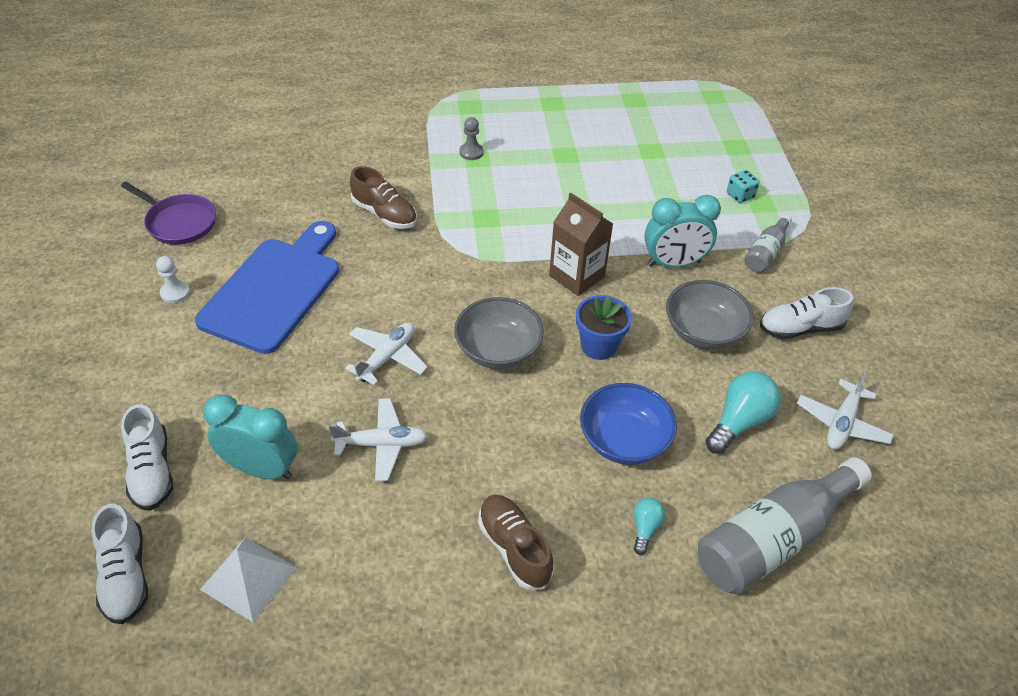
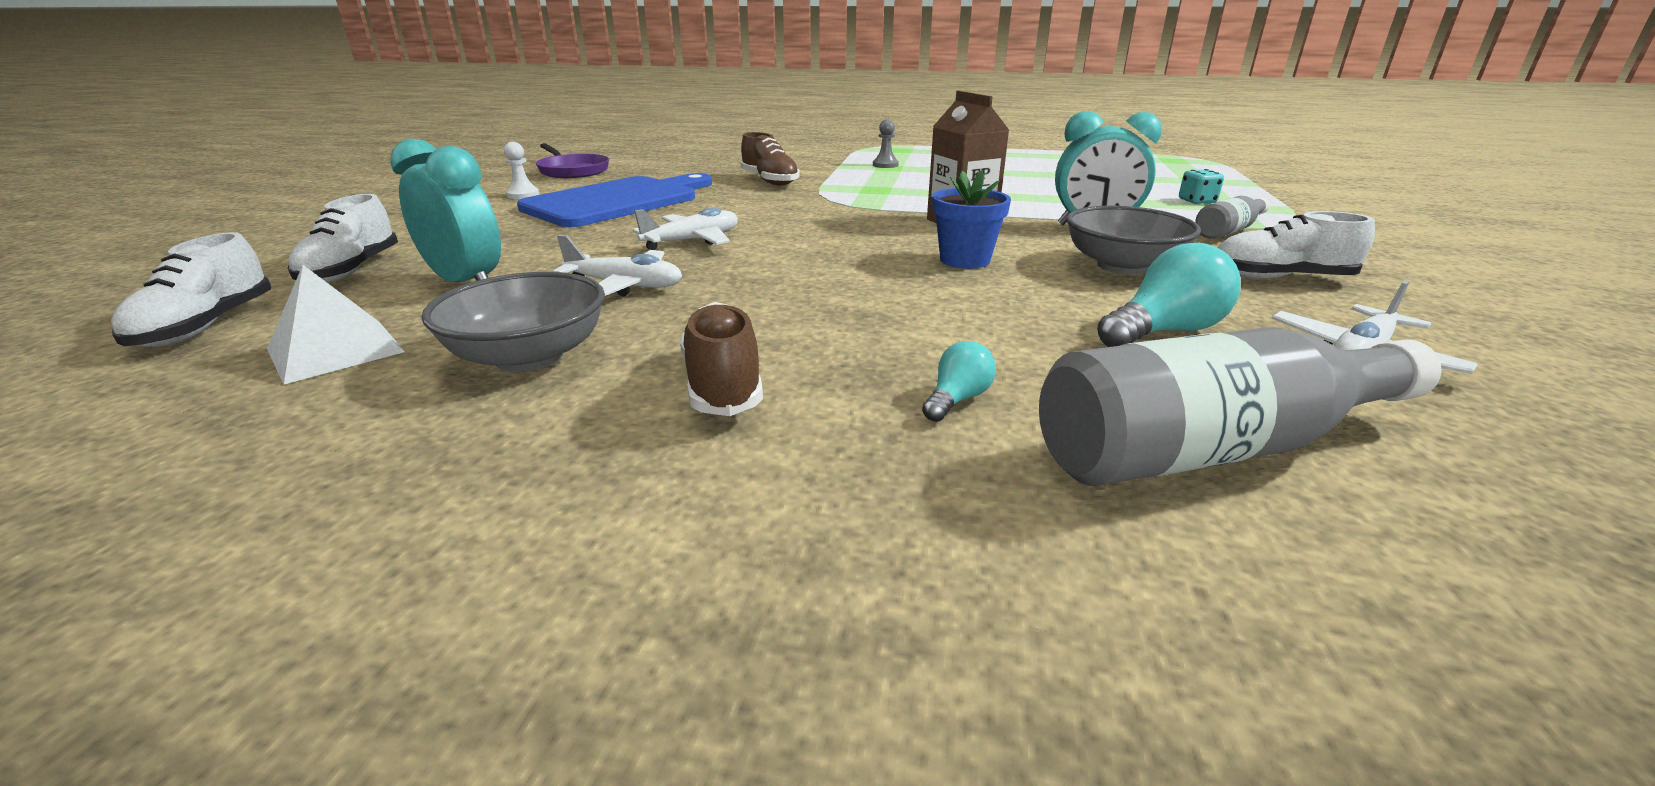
camera: 20 degrees right, 20 degrees down
(498, 350) = (829, 250): grey bowl -> grey bowl (529, 356)
(624, 440) = (963, 323): blue bowl -> none

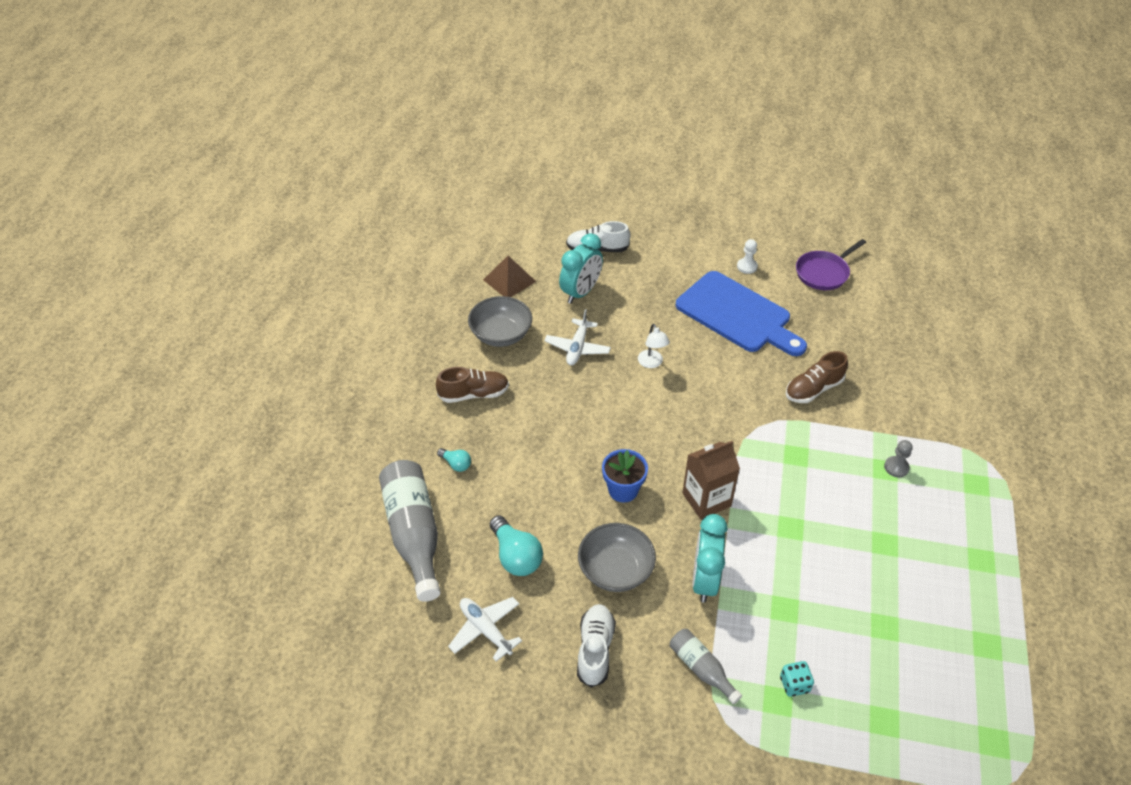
camera: 90 degrees right, 20 degrees up
(206, 326) = (532, 237): white shoe -> none
(335, 350) = (509, 280): white pyramid -> brown pyramid
(692, 241) = (652, 363): white plane -> white lamp

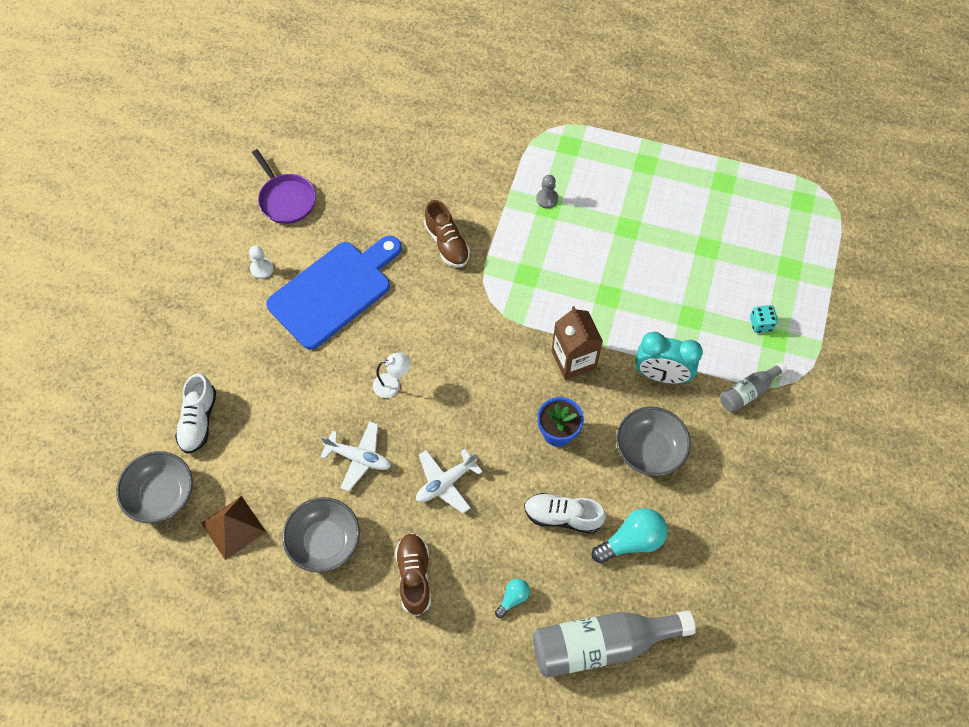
camera: 85 degrees left, 15 degrees up
(485, 630) = (713, 573): white plane -> white plane (445, 483)
(532, 238) = (162, 495): none -> grey bowl
(581, 292) = (270, 446): turquoise clock -> none
(595, 650) = (732, 476): white shoe -> white shoe (562, 516)

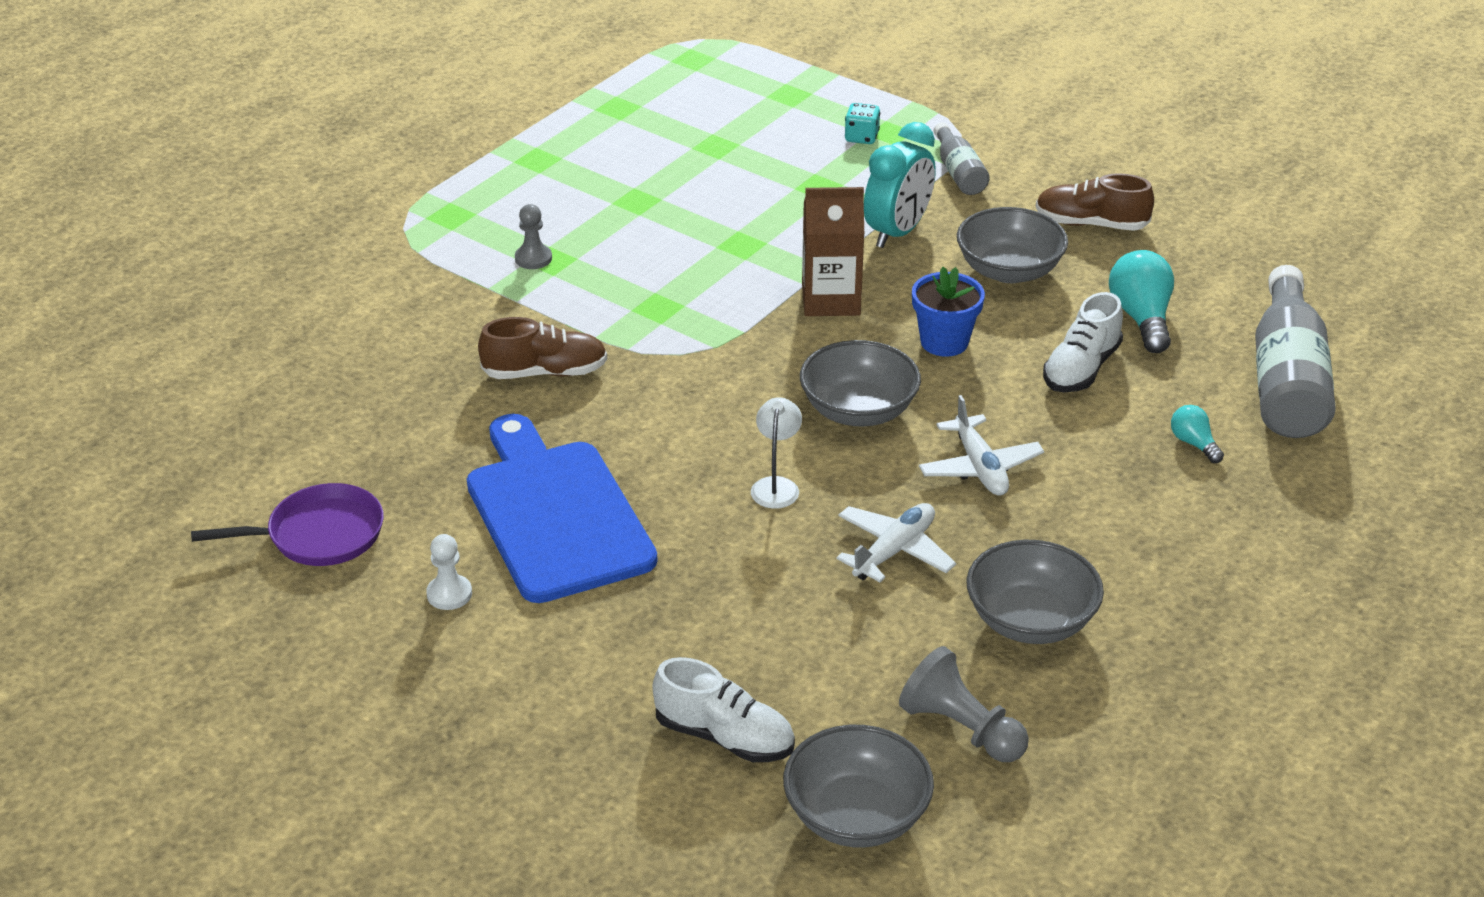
camera: 70 degrees left, 25 degrees down
(233, 527) = (961, 728): brown pyramid -> grey pawn
(414, 576) = (1126, 533): brown shoe -> brown shoe (1091, 224)
(473, 405) = (858, 410): none -> grey bowl

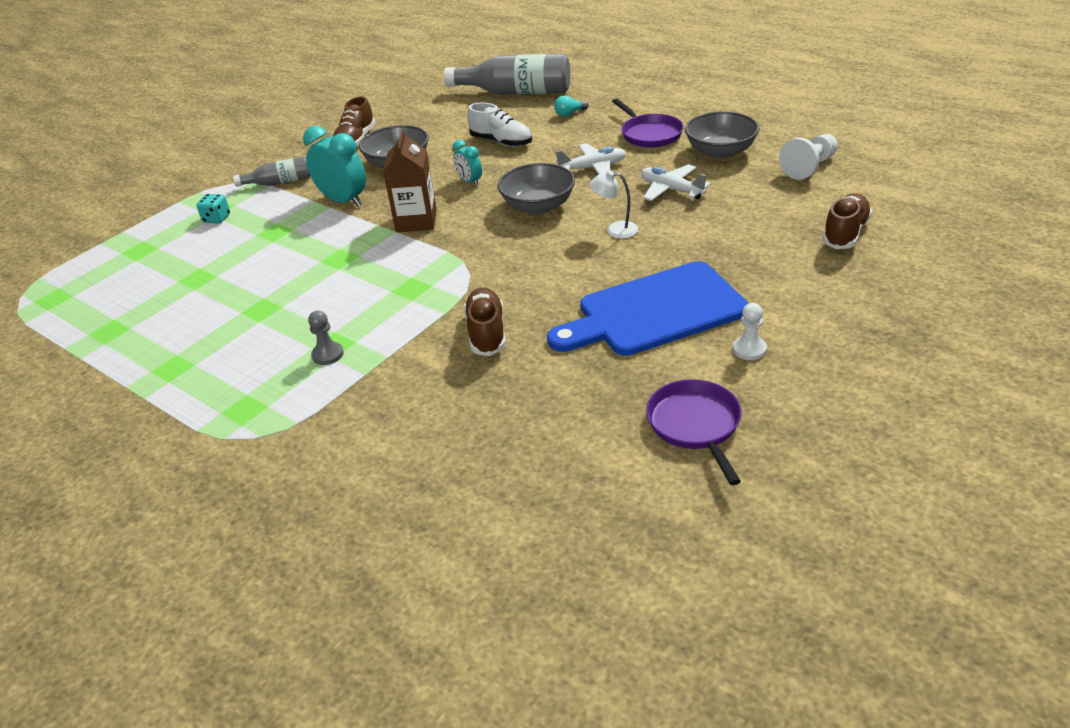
camera: 85 degrees left, 0 degrees up
(724, 737) = (845, 233): white shoe -> brown shoe
(856, 815) = (886, 192): grey bowl -> none
(944, 342) = (470, 182): blue flower pot -> turquoise clock
(961, 728) = (809, 167): grey pawn -> white pawn
(1106, 537) = (649, 134): none -> purple pan
(1141, 318) = (455, 127): turquoise light bulb -> none

